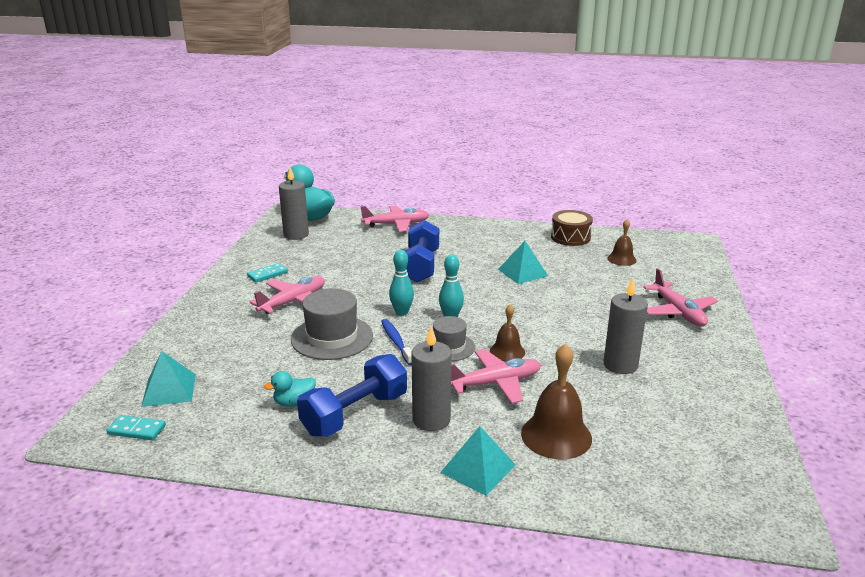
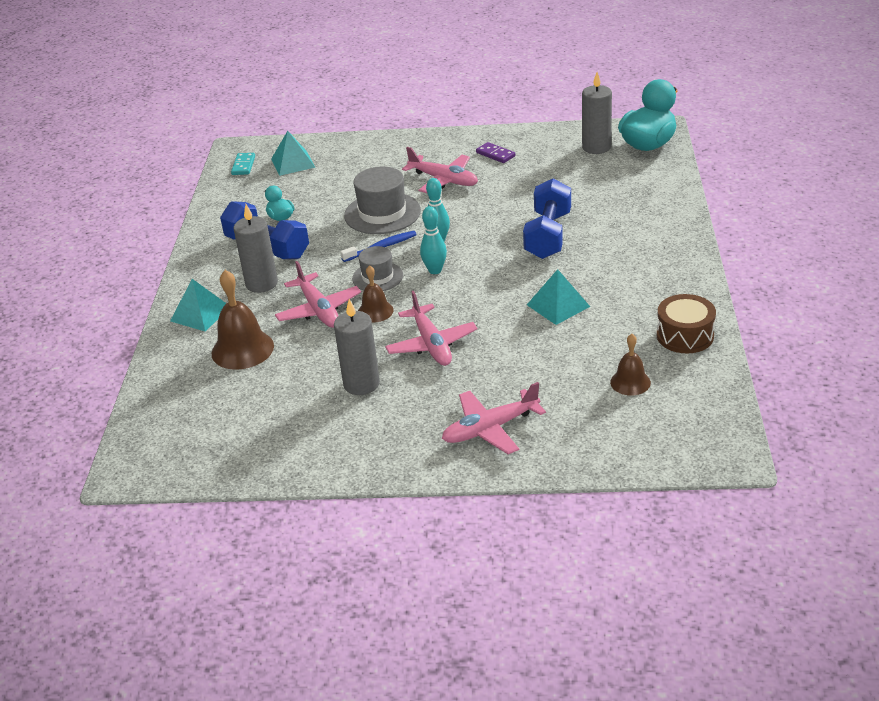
camera: 85 degrees right, 10 degrees up
(267, 274) = (495, 154): turquoise domino -> purple domino
(396, 224) = (658, 201): pink plane -> pink plane (431, 344)
(421, 266) = (548, 235): blue dumbbell -> blue dumbbell turned 75 degrees counterclockwise

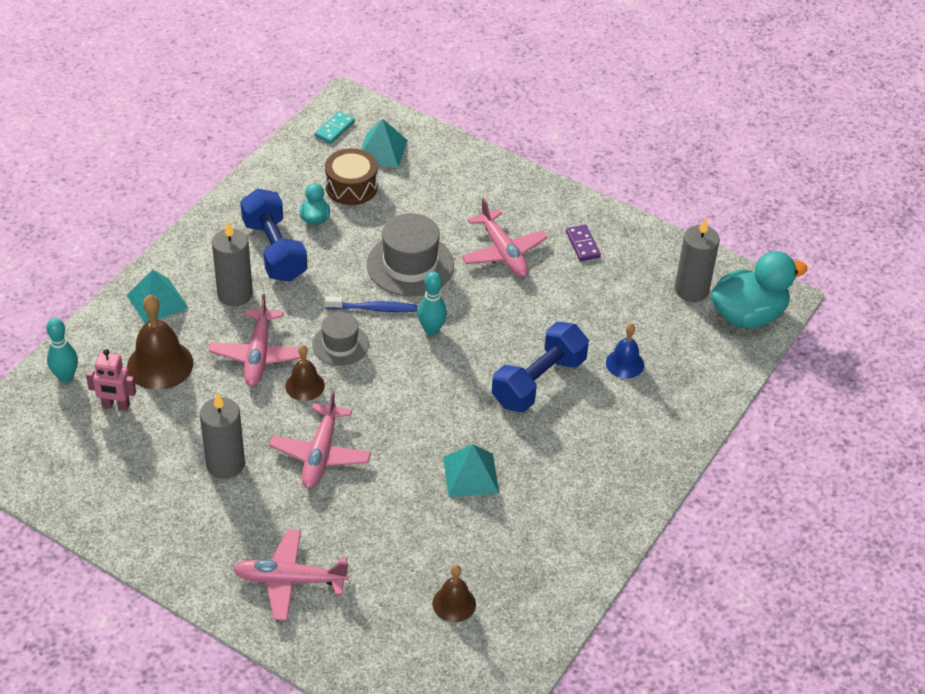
camera: 25 degrees right, 10 degrees up
(230, 390) = (116, 405): none -> pink robot
(435, 270) = (397, 366): turquoise bowling pin -> turquoise bowling pin (66, 377)
(596, 201) = (625, 363): none -> blue bell
(685, 335) = (553, 580): brown drum -> brown drum (351, 187)

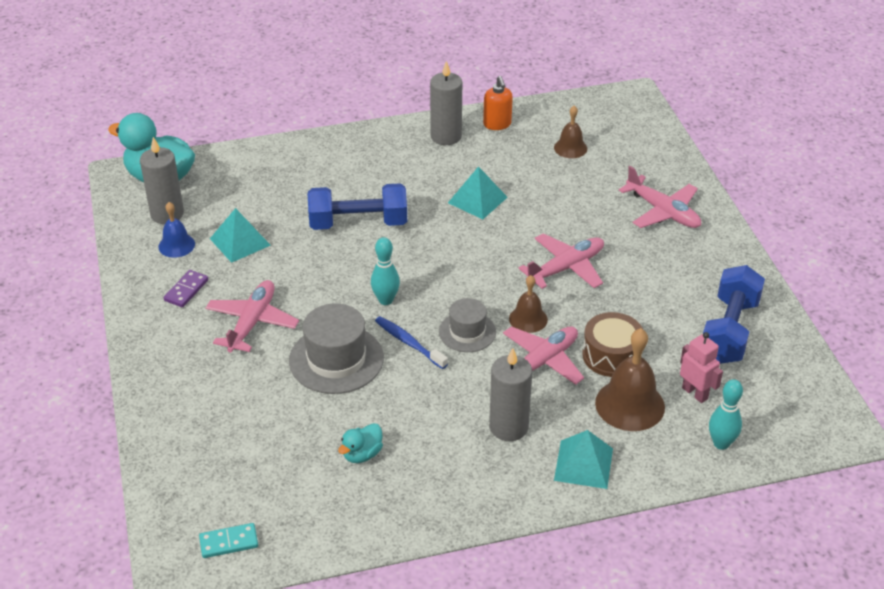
camera: 135 degrees left, 5 degrees down
(225, 464) = (643, 301): grey candle -> grey candle (446, 136)
(274, 250) = (432, 446): blue dumbbell -> blue dumbbell (729, 330)
(351, 187) = (293, 464): brown drum -> brown drum (611, 355)
(382, 150) = (217, 485): turquoise pyramid -> turquoise pyramid (240, 242)
(556, 583) = (497, 124): none -> orange soap dispenser
(625, 363) = (286, 200): blue bell -> blue bell (176, 245)

